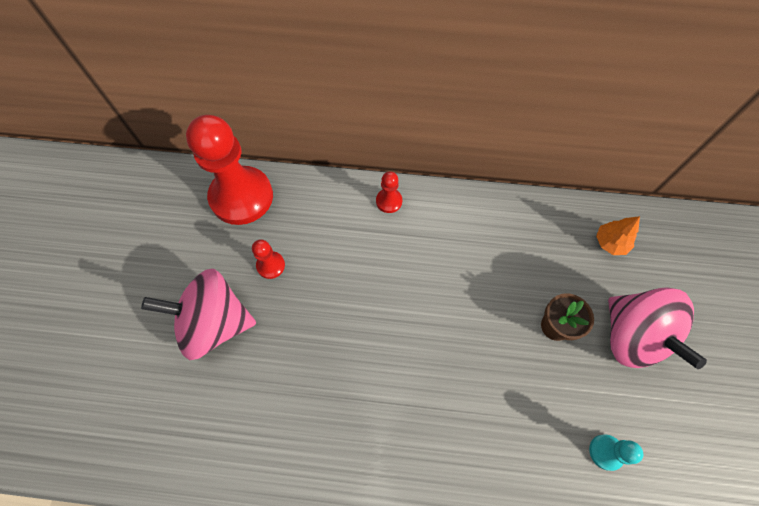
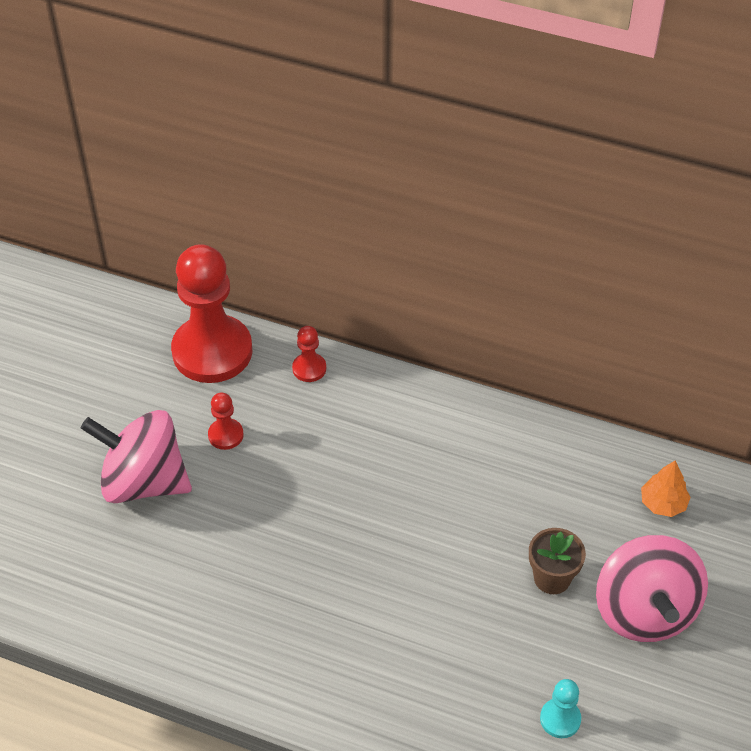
camera: 15 degrees right, 15 degrees down
(389, 201) = (393, 395): red pawn -> red pawn (309, 368)

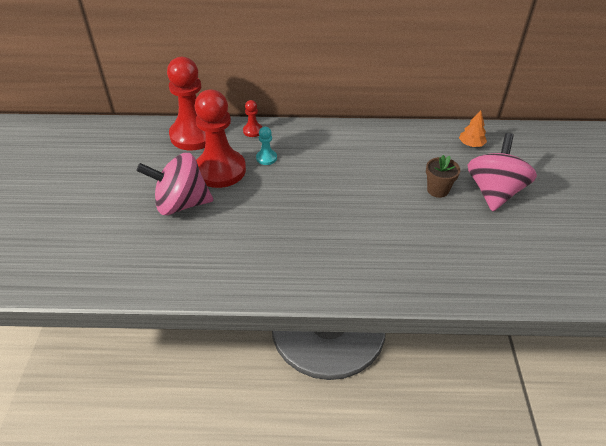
camera: 20 degrees left, 5 degrees down
(225, 435) = (220, 170): red pawn -> red pawn, size x2.38
(560, 719) = (485, 254): turquoise pawn -> turquoise pawn (266, 158)
(644, 611) = (494, 192): pink spinning top -> pink spinning top turned 135 degrees counterclockwise

